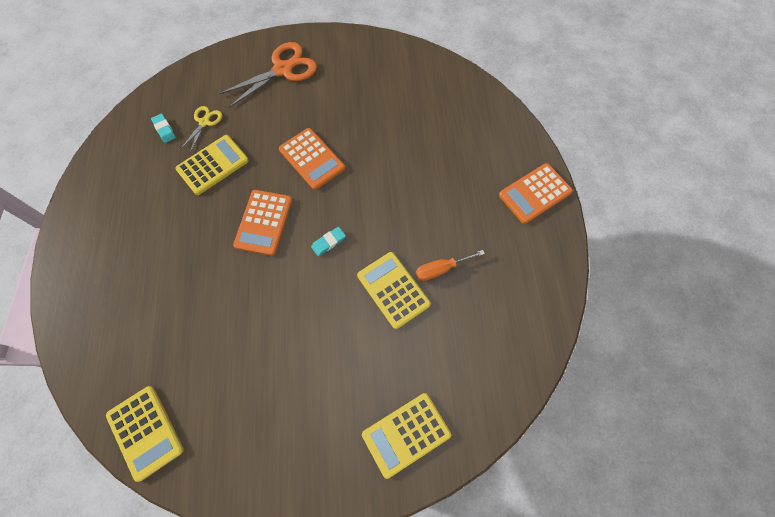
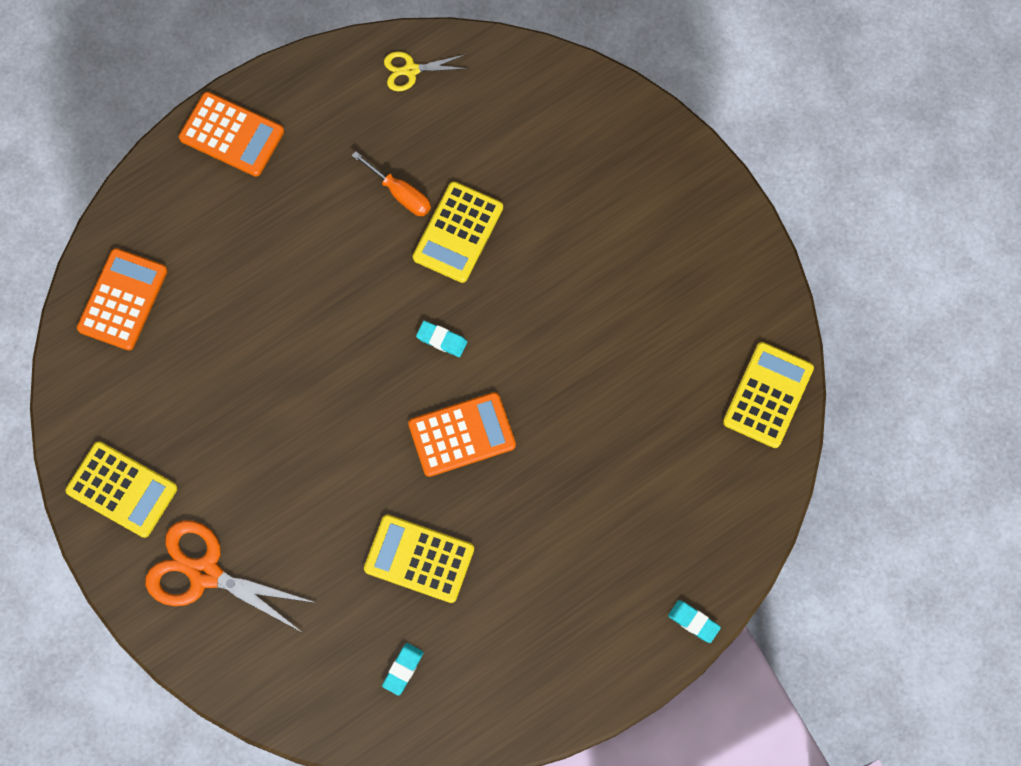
camera: 120 degrees left, 5 degrees up
(57, 289) = (693, 622): none -> turquoise eraser
(204, 122) = (359, 621): yellow scissors -> yellow scissors (411, 70)
(312, 159) = (335, 434): orange calculator -> orange calculator (123, 300)
(406, 434) = (606, 137): yellow calculator -> yellow calculator (122, 490)

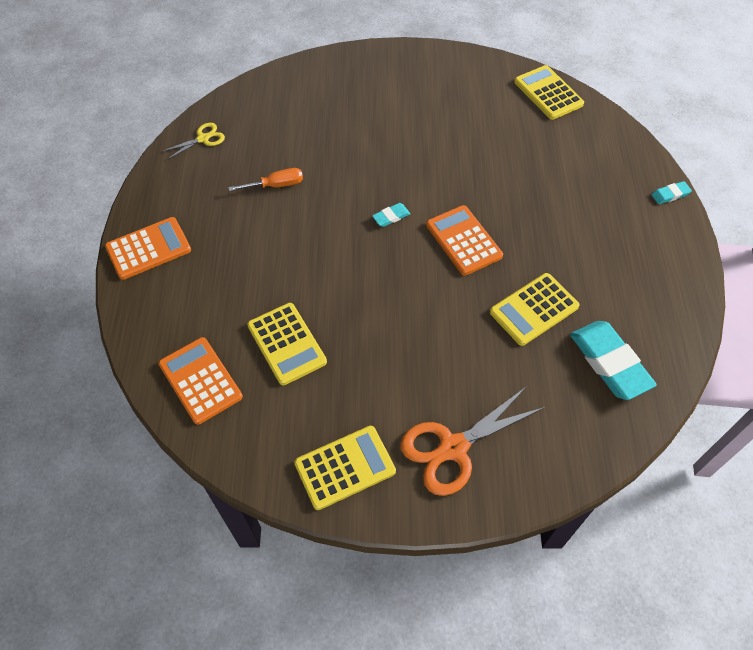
camera: 55 degrees left, 15 degrees down
(403, 669) = (609, 362): turquoise eraser -> turquoise eraser, size x2.18
(411, 70) = (203, 138): yellow scissors -> yellow scissors turned 150 degrees counterclockwise
(458, 232) = (328, 172): yellow calculator -> yellow calculator (286, 344)
(462, 435) = (463, 240): orange calculator -> orange calculator turned 45 degrees counterclockwise

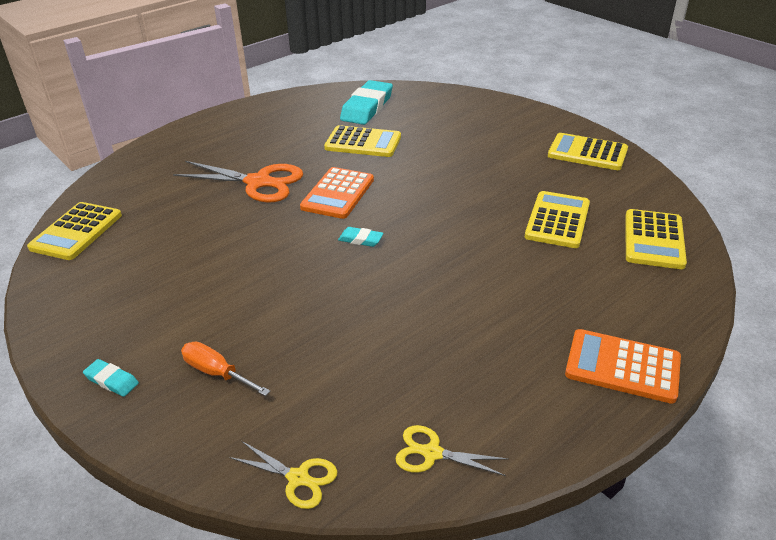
camera: 130 degrees left, 20 degrees down
(200, 380) = (653, 240): orange calculator -> yellow calculator
(246, 92) = (298, 478): none -> yellow scissors
(276, 185) = (418, 333): orange screwdriver -> orange screwdriver (217, 373)
(453, 448) = (509, 128): orange scissors -> orange scissors (259, 182)
(670, 194) = (173, 134): turquoise eraser -> turquoise eraser (111, 380)

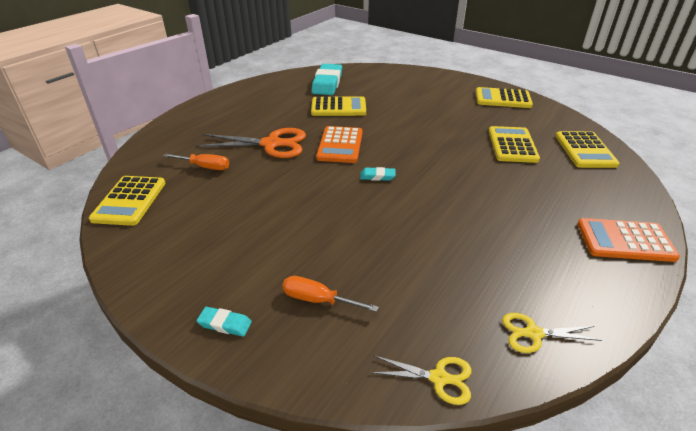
camera: 15 degrees left, 0 degrees up
(171, 202) = (205, 167): none -> orange screwdriver

